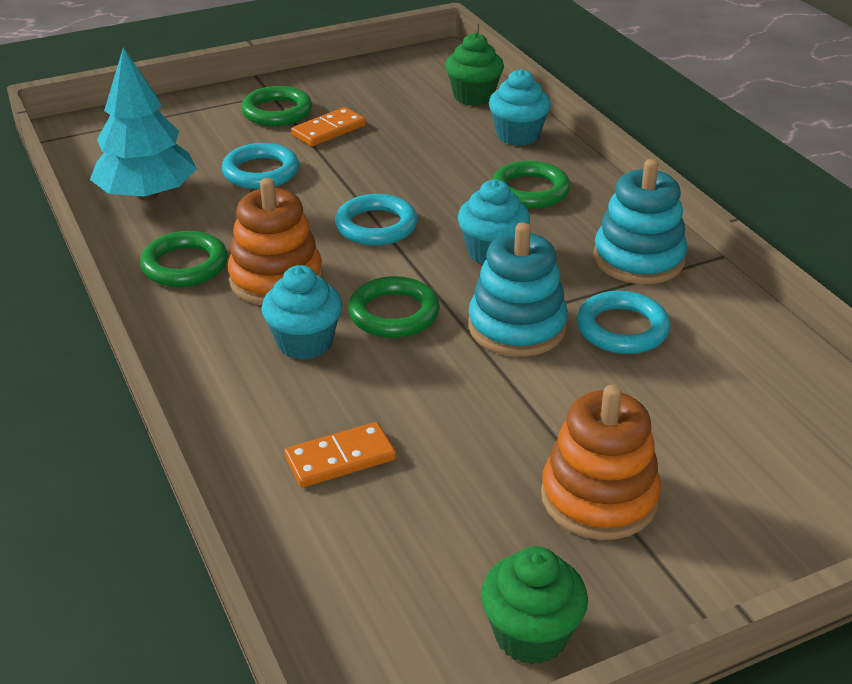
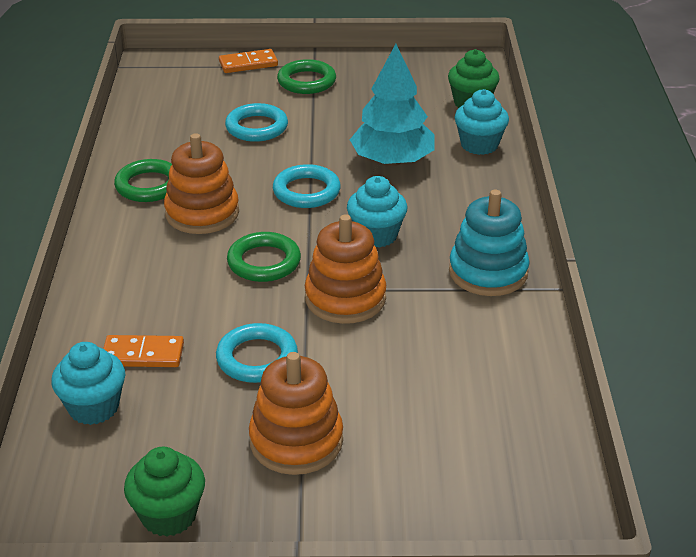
camera: 25 degrees right, 0 degrees up
(147, 194) = (164, 125): turquoise tree -> turquoise tree (392, 161)
(304, 343) = (185, 265): turquoise cupcake -> turquoise cupcake (94, 407)
(328, 130) = (333, 105): orange domino -> orange domino (248, 64)
(517, 327) = (345, 298): turquoise stacking toy -> orange stacking toy
(530, 191) = (449, 193): green ring -> none
(622, 329) = (425, 323): turquoise ring -> turquoise ring (257, 358)

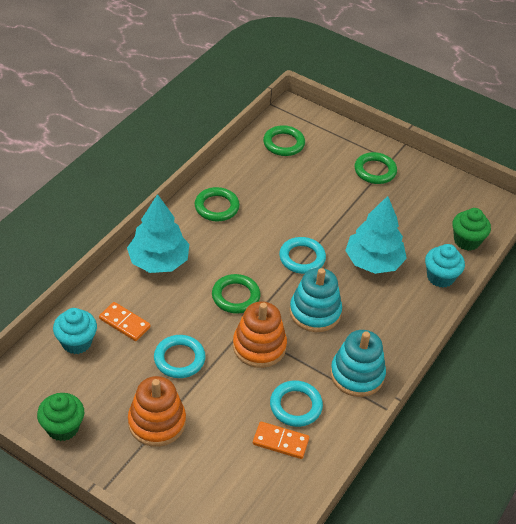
camera: 30 degrees right, 10 degrees up
(126, 270) = (158, 261): none -> turquoise tree
(172, 96) = (283, 143): none -> green ring
(202, 213) = (230, 243): orange stacking toy -> none
(248, 64) = (350, 138): orange domino -> orange domino (280, 441)
(256, 127) = (313, 193): turquoise ring -> turquoise ring (295, 406)
(376, 235) = (315, 312): turquoise cupcake -> turquoise stacking toy

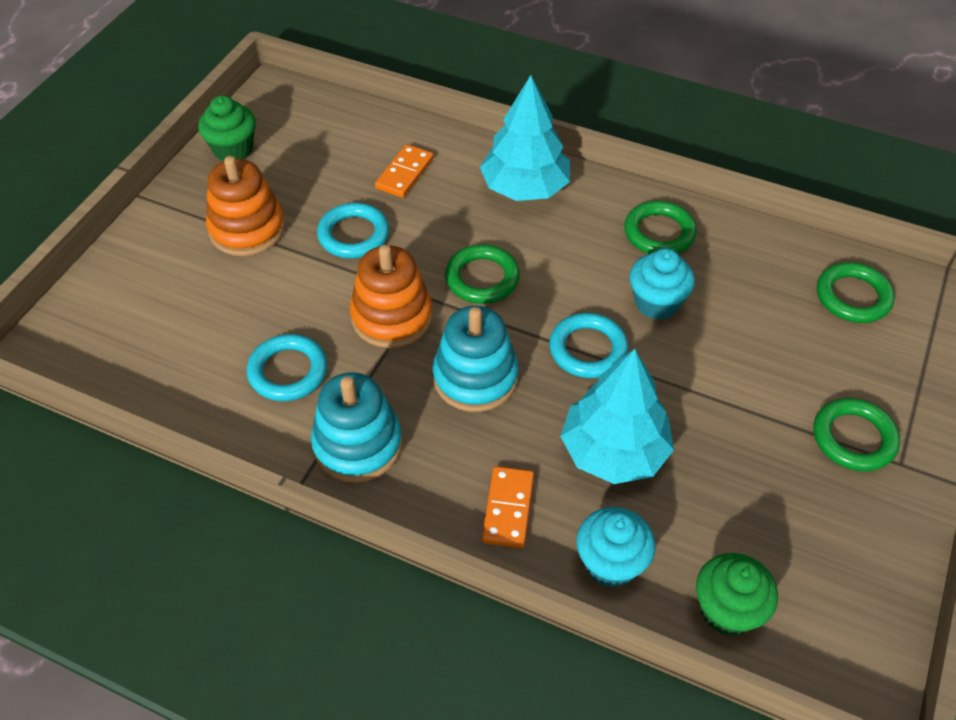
camera: 85 degrees right, 5 degrees up
(76, 342) = (364, 137): turquoise cupcake -> turquoise cupcake (656, 303)
(280, 441) = (224, 360): orange domino -> orange domino (508, 509)

